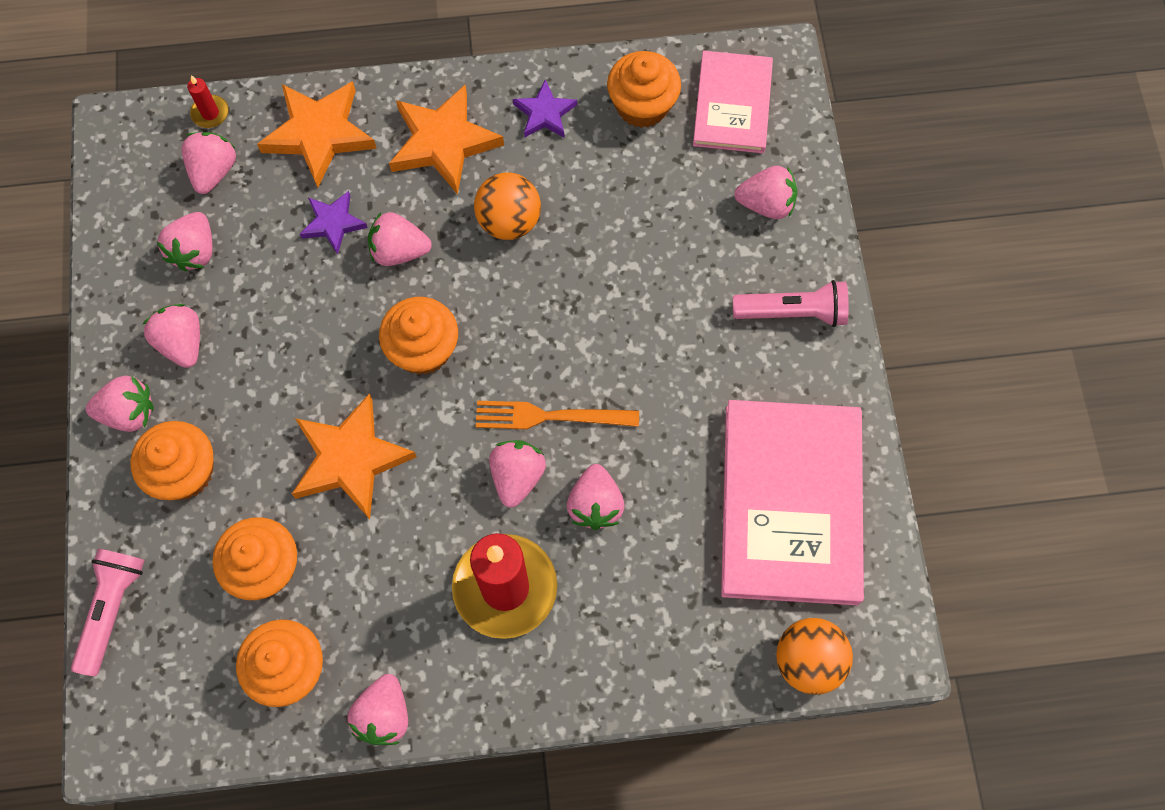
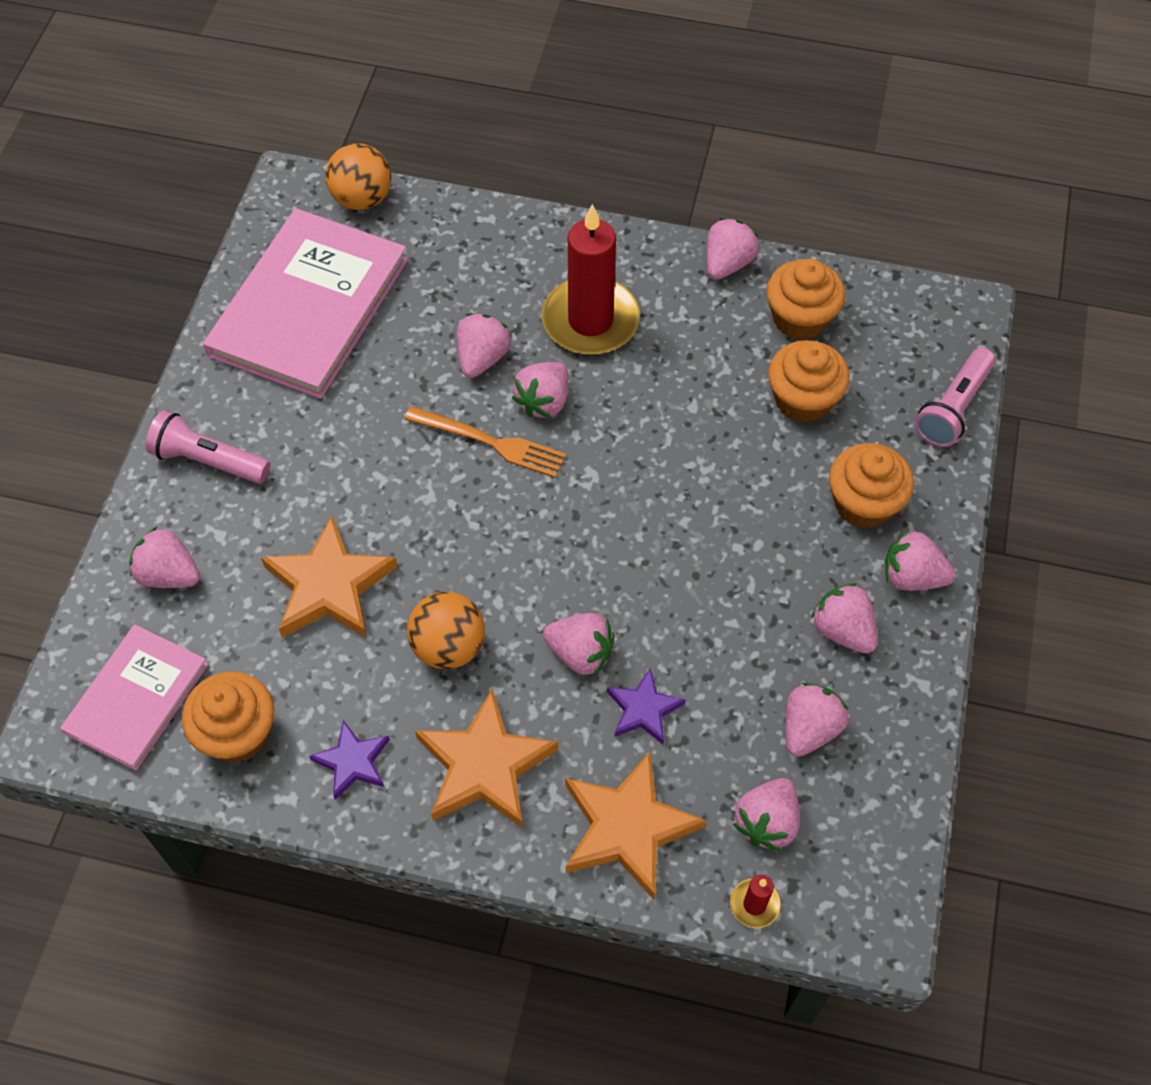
camera: 160 degrees left, 10 degrees down
(182, 343) = (842, 630): pink strawberry -> pink strawberry turned 150 degrees clockwise
(350, 459) = (696, 464): orange star -> orange star (329, 586)
(423, 349) = (590, 543): orange cupcake -> none

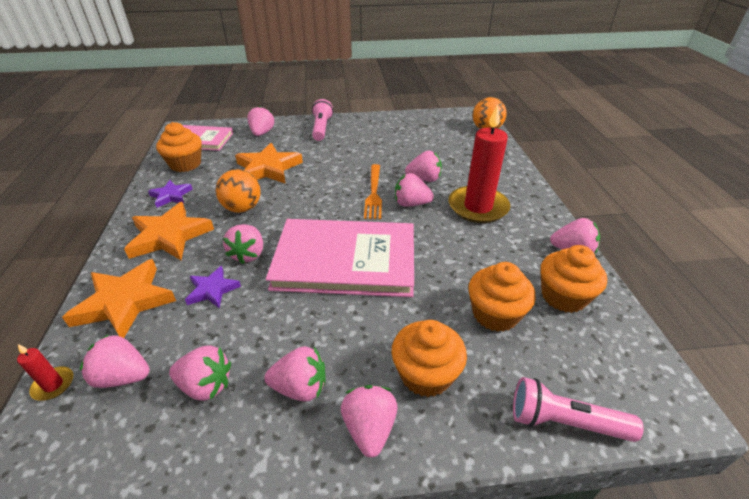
camera: 70 degrees right, 20 degrees down
(309, 307) = (416, 131): pink book -> pink book (345, 260)
(842, 630) = (300, 387): pink strawberry -> pink strawberry turned 60 degrees clockwise

